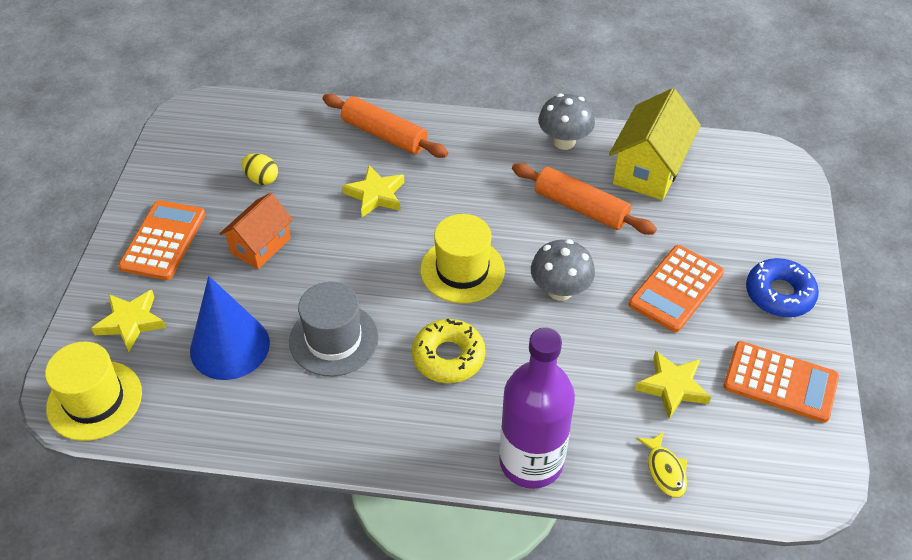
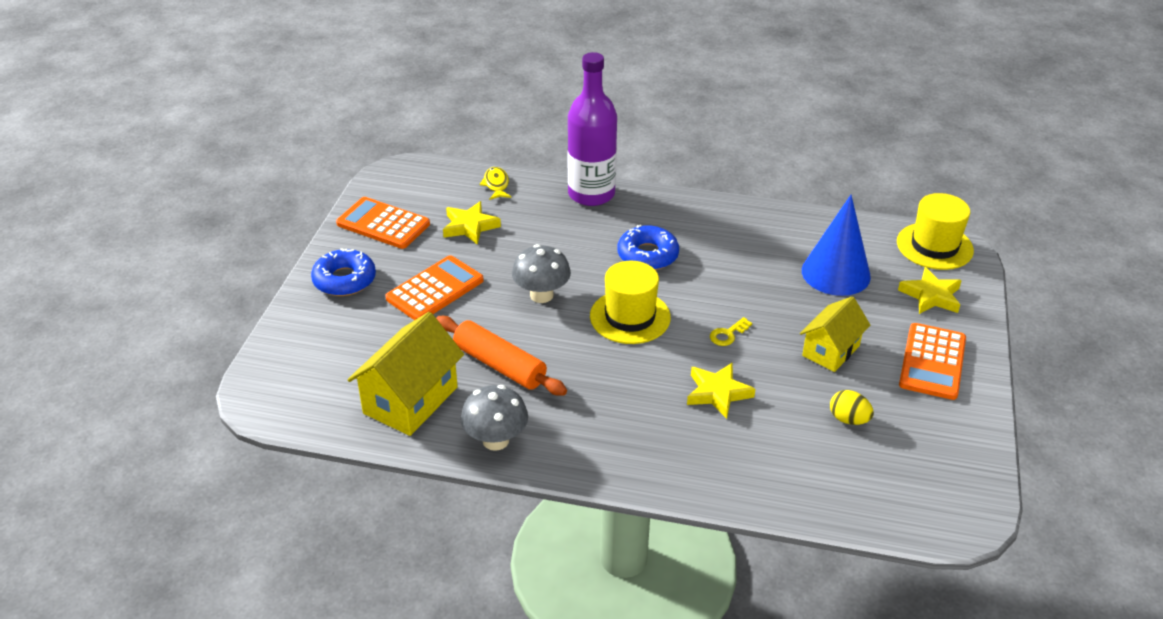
camera: 175 degrees left, 10 degrees down
(260, 246) = (831, 350): orange house -> yellow house
(334, 339) = (746, 272): grey hat -> none
(361, 257) = (728, 334): none -> yellow key
(384, 135) = (711, 464): orange rolling pin -> none
(448, 357) = (647, 255): yellow donut -> blue donut

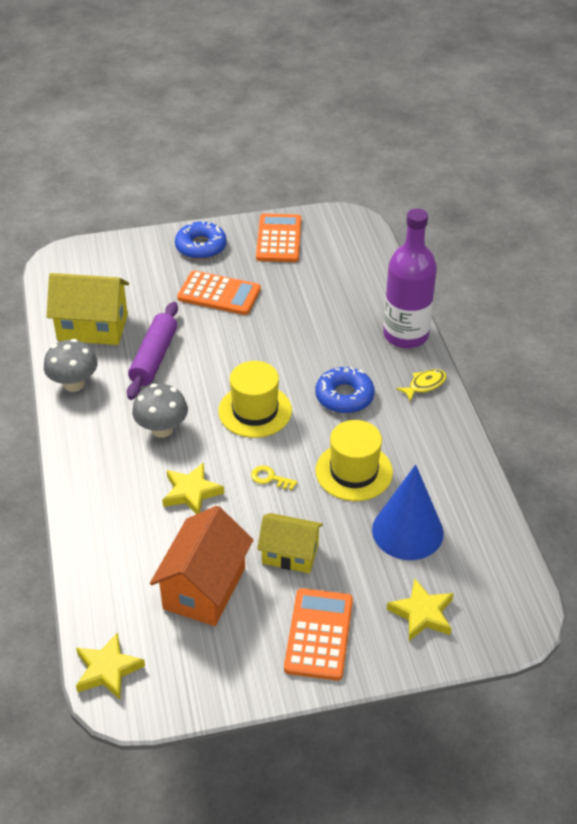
camera: 65 degrees right, 5 degrees up
(470, 226) = (308, 283): yellow star -> yellow star (107, 669)
(496, 185) = (375, 277): yellow fish -> yellow fish (424, 385)
(499, 365) = (154, 358): orange rolling pin -> purple rolling pin
(541, 295) = (249, 352): grey mushroom -> grey mushroom (162, 429)
(848, 419) = (204, 588): yellow egg -> orange house
(932, 362) = (319, 634): orange calculator -> orange calculator turned 105 degrees clockwise
(934, 246) = (509, 600): yellow hat -> yellow hat (354, 471)

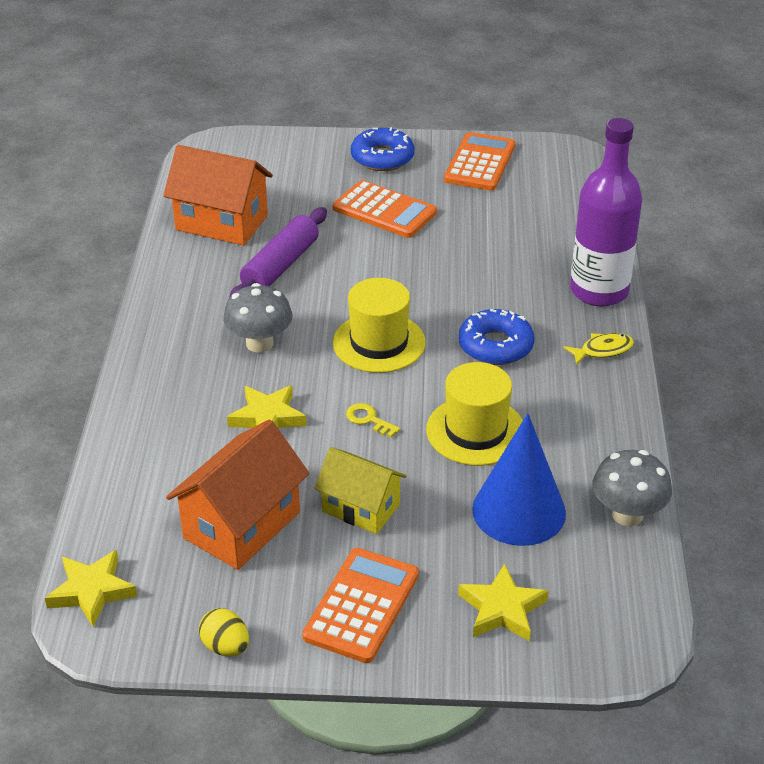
camera: 15 degrees right, 5 degrees down
(74, 384) = (176, 278): grey mushroom -> grey mushroom (627, 514)
(92, 327) = (222, 223): yellow house -> orange house
(229, 692) = (225, 647): none -> yellow egg

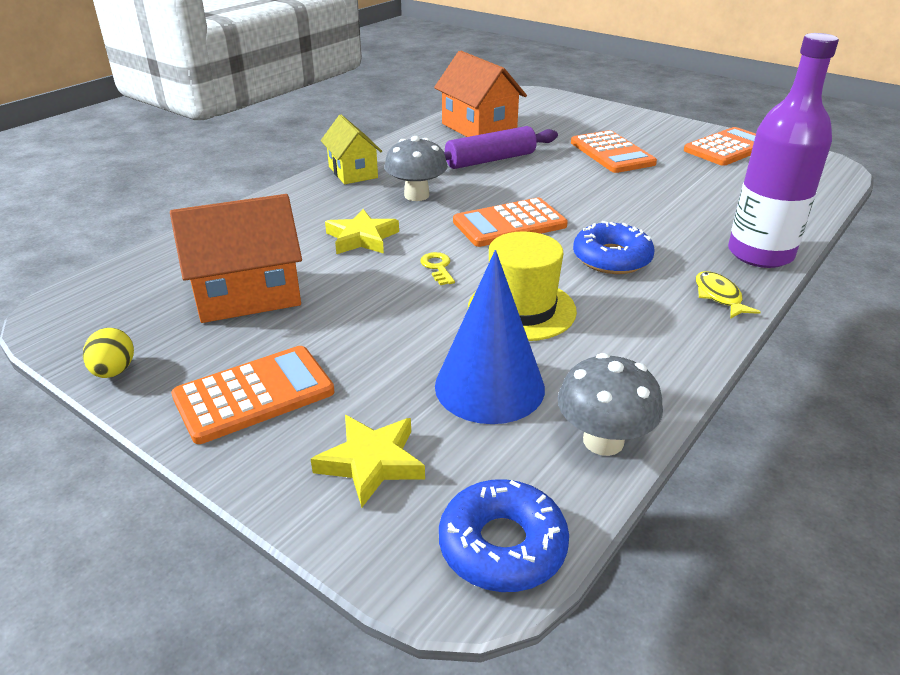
camera: 35 degrees right, 5 degrees down
(92, 591) = (92, 291): yellow star -> none
(361, 508) = (351, 323): yellow house -> yellow house (353, 172)
(379, 343) = (509, 224): yellow hat -> orange calculator
(382, 157) = (645, 126): blue donut -> blue donut (502, 545)
(602, 350) = (719, 296): yellow fish -> yellow fish turned 120 degrees counterclockwise

